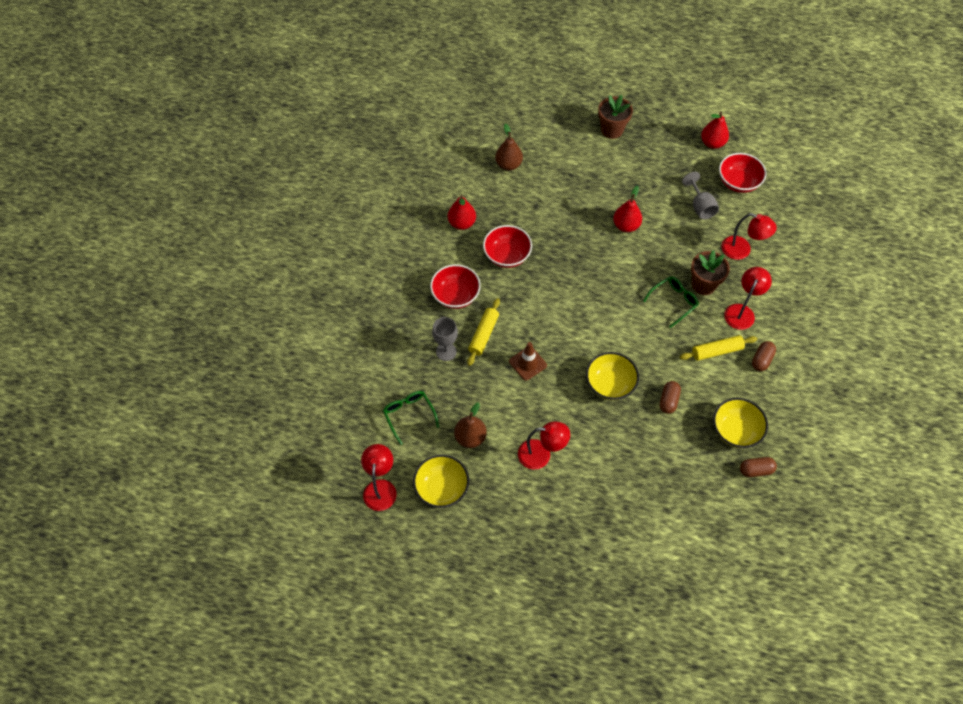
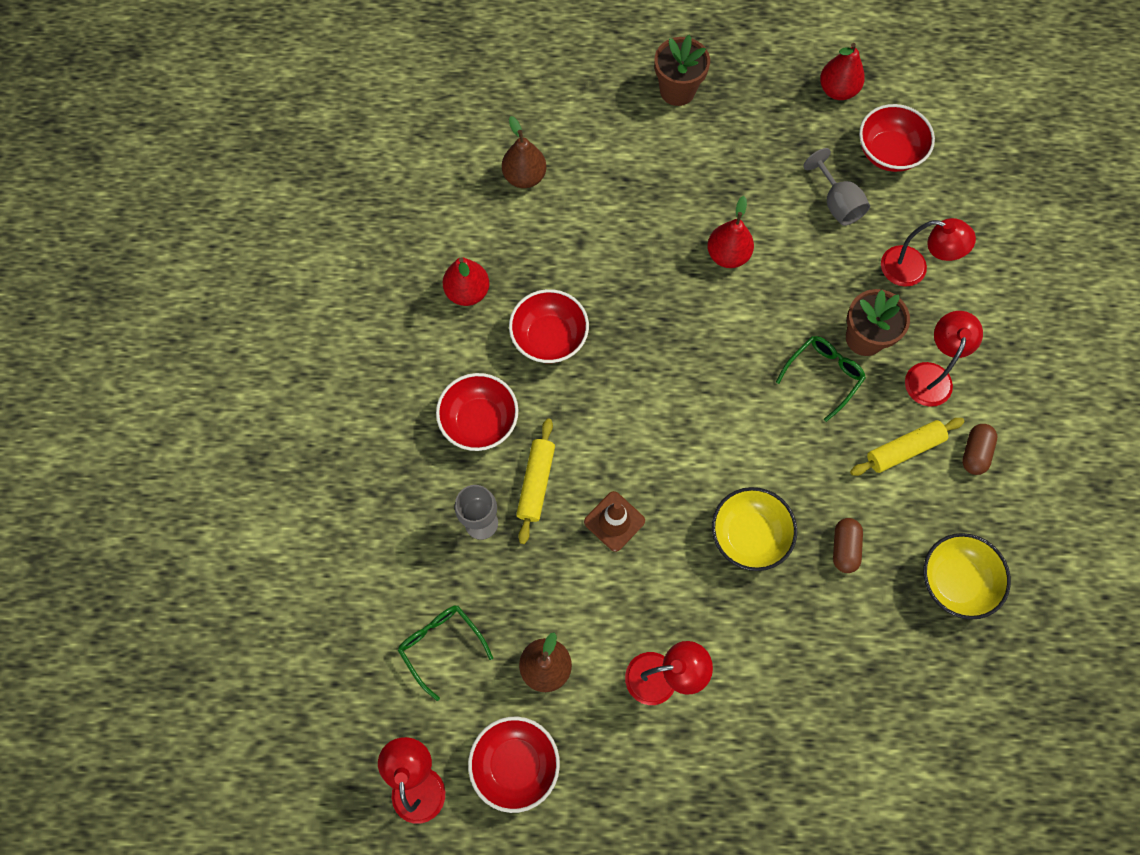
camera: 10 degrees left, 10 degrees up
(441, 488) = (515, 764): yellow bowl -> red bowl
(755, 470) = (997, 643): brown capsule -> none

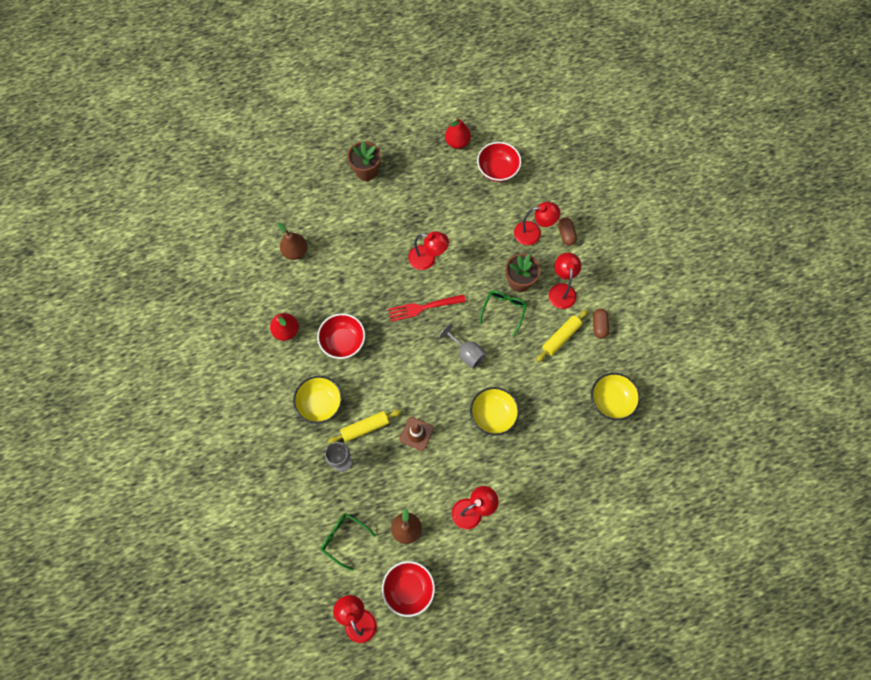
camera: 20 degrees left, 0 degrees up
(479, 421) = (320, 404): red bowl -> yellow bowl
(536, 483) = (365, 428): yellow rolling pin -> yellow rolling pin turned 75 degrees clockwise
(694, 327) = (423, 307): none -> red fork
(727, 255) = (428, 259): red pear -> red lamp
(837, 203) = (479, 209): grey goblet -> grey goblet (466, 353)
(844, 548) = (547, 403): brown capsule -> brown capsule (566, 234)

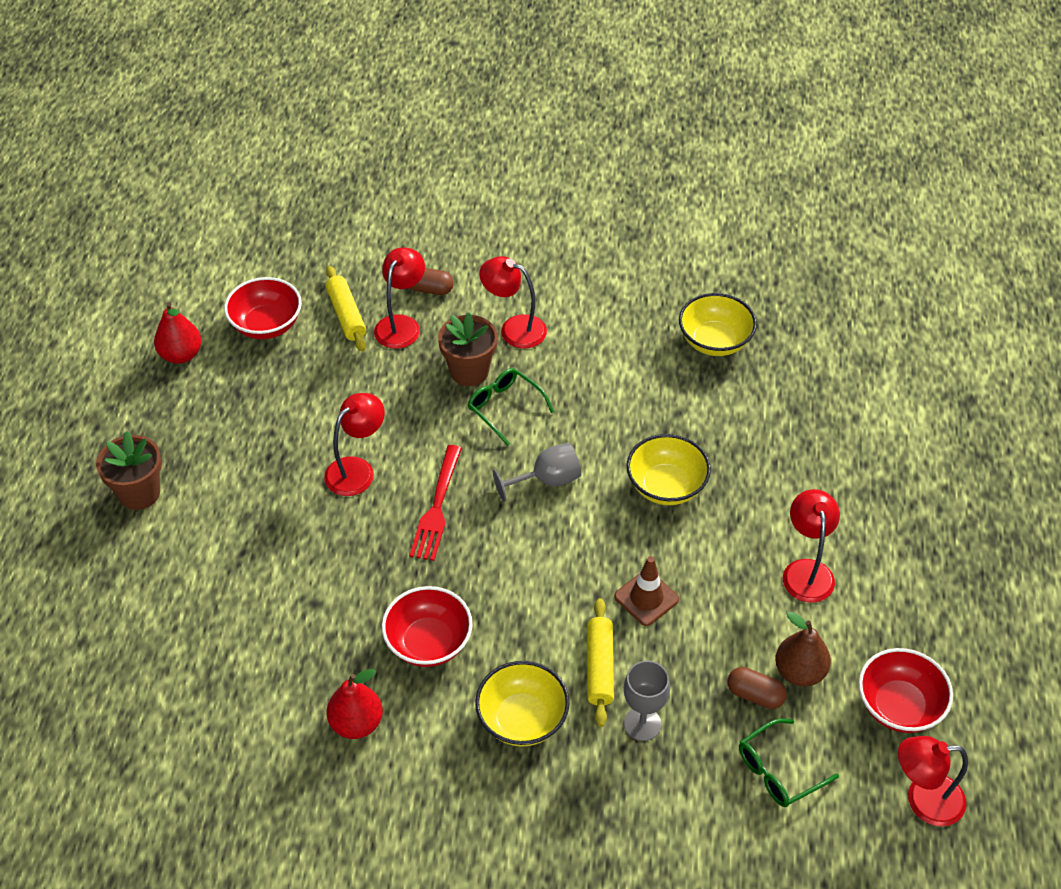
camera: 65 degrees left, 20 degrees down
(295, 251) = (214, 653): brown pear -> none
(561, 337) = (587, 358): yellow rolling pin -> yellow rolling pin (346, 315)
(599, 326) = (594, 309): brown capsule -> brown capsule (755, 695)

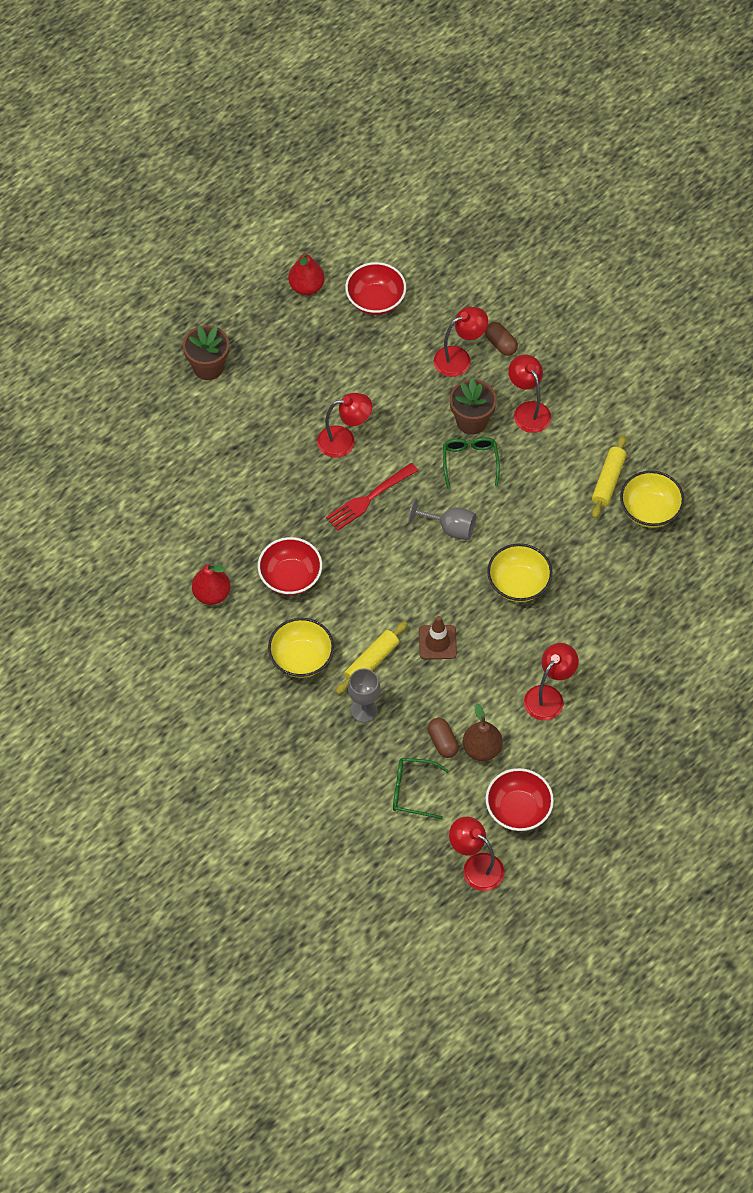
camera: 40 degrees right, 10 degrees up
(346, 315) = (431, 327): yellow rolling pin -> yellow rolling pin (608, 480)

